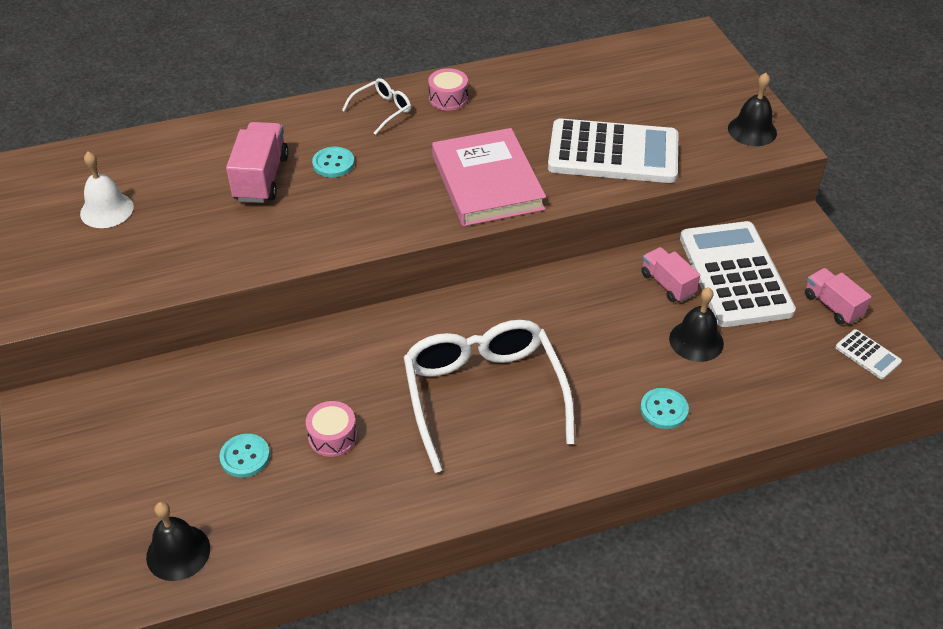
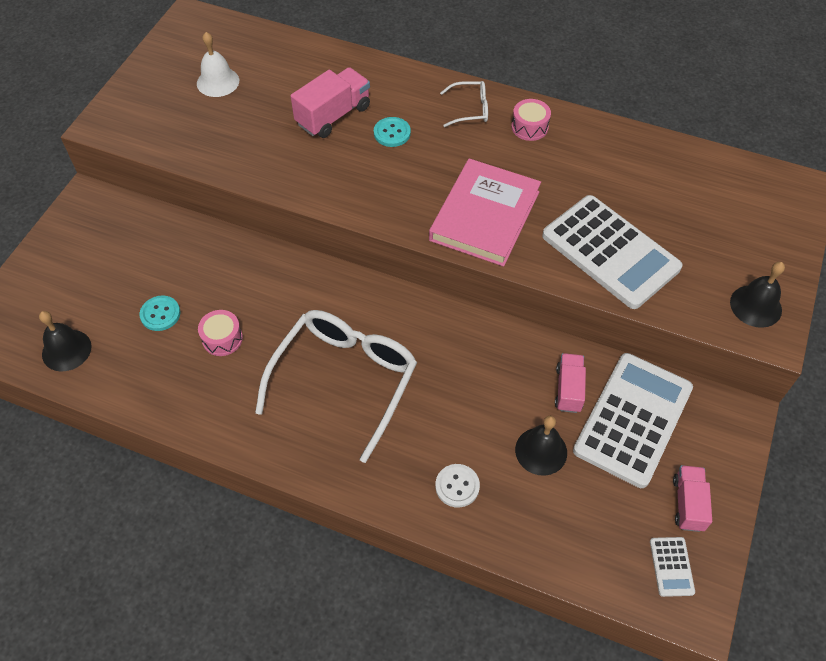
camera: 40 degrees right, 10 degrees up
(664, 410) = (457, 486): turquoise button -> white button

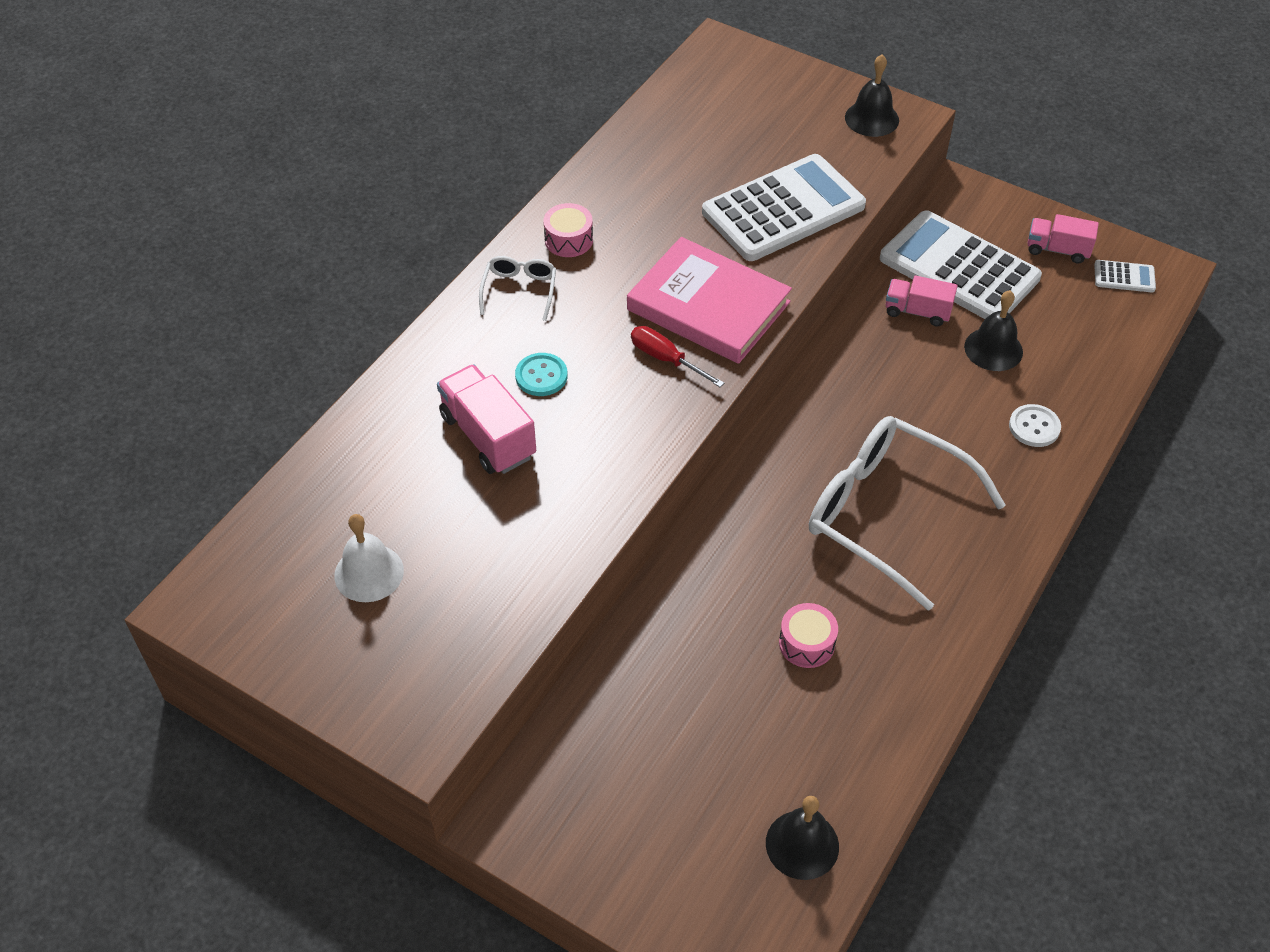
camera: 80 degrees left, 5 degrees down
(160, 314) = (754, 718): turquoise button -> none
(423, 197) = (666, 359): none -> red screwdriver

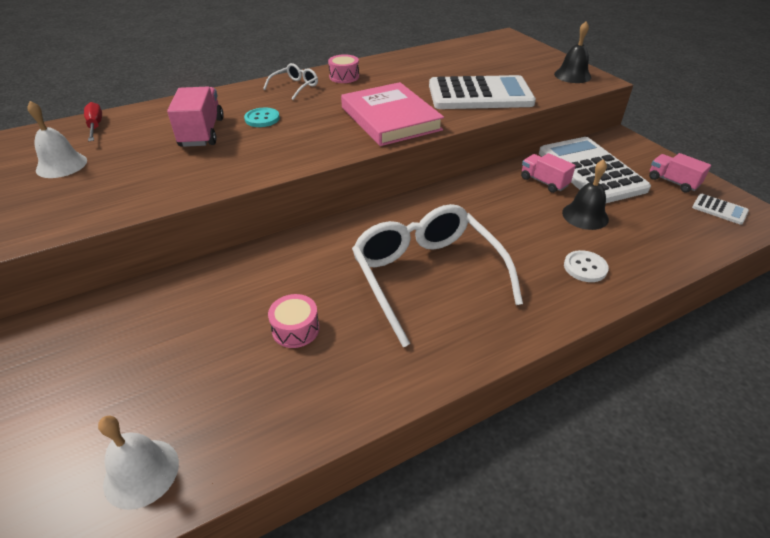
camera: 30 degrees right, 10 degrees down
(666, 359) = (339, 132): red screwdriver -> red screwdriver (95, 126)
(802, 844) = (141, 473): black bell -> white bell

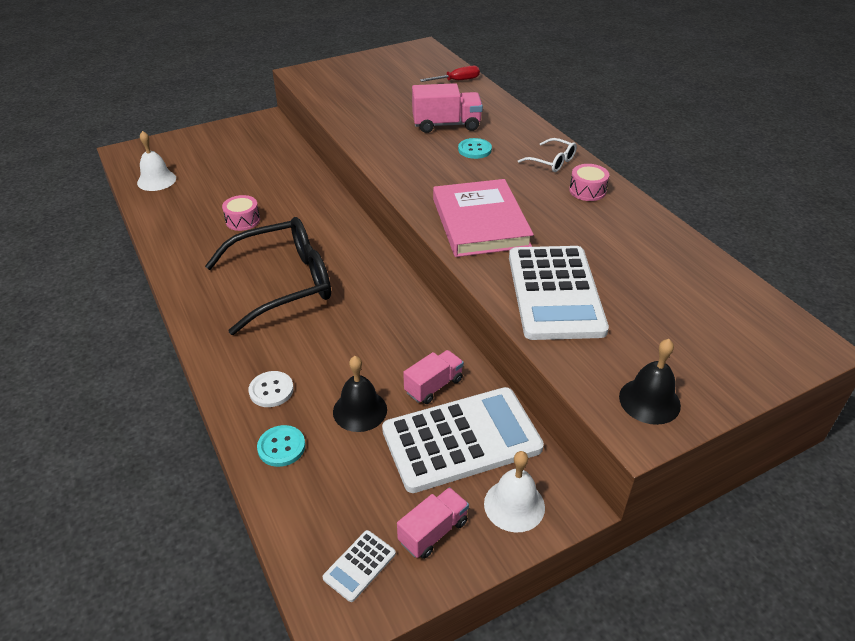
camera: 90 degrees right, 0 degrees up
(61, 165) = (396, 81): white bell -> white bell (514, 505)
(390, 118) = (480, 222): pink book -> pink book turned 75 degrees counterclockwise
(427, 276) = (283, 283): white glasses -> black glasses
(645, 254) = (281, 447): none -> turquoise button

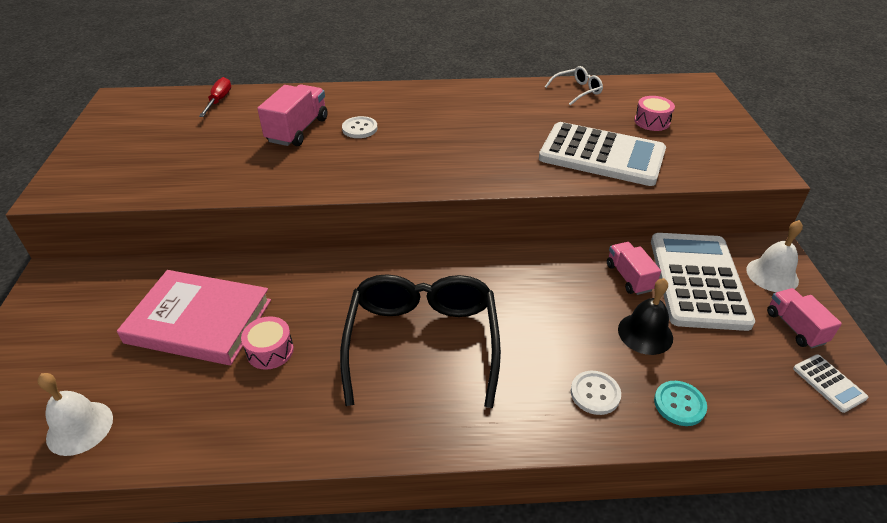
camera: 65 degrees left, 0 degrees up
(474, 150) = (359, 129): turquoise button -> white button
(480, 222) = (481, 160): pink book -> pink book (199, 321)
(552, 162) = (416, 99): white glasses -> white glasses (577, 91)
(587, 191) = (473, 98): pink drum -> pink drum (652, 121)
(649, 401) = (737, 157): black bell -> none

